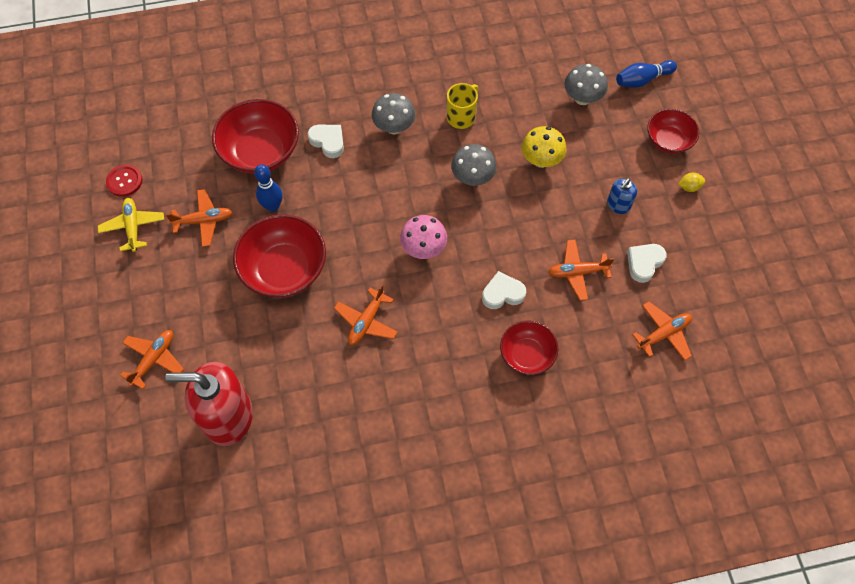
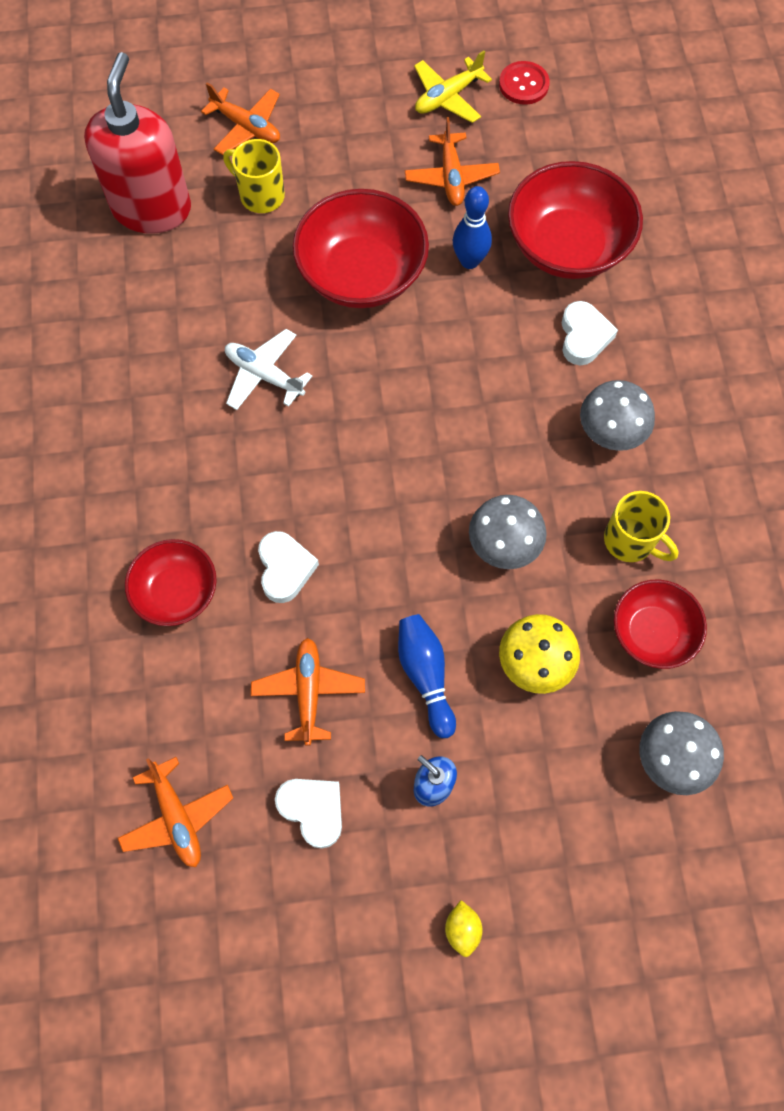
camera: 95 degrees right, 5 degrees up
(133, 227) = (448, 97): yellow plane -> yellow plane turned 150 degrees clockwise
(217, 342) = (260, 195): none -> yellow mug
(328, 142) = (583, 337): white heart -> white heart turned 45 degrees counterclockwise
(366, 321) = (264, 375): orange plane -> white plane
(423, 249) = (377, 460): pink mushroom -> none
(642, 80) = (716, 887): blue bowling pin -> blue bowling pin (425, 675)
(668, 140) = (570, 910): red bowl -> red bowl (652, 632)

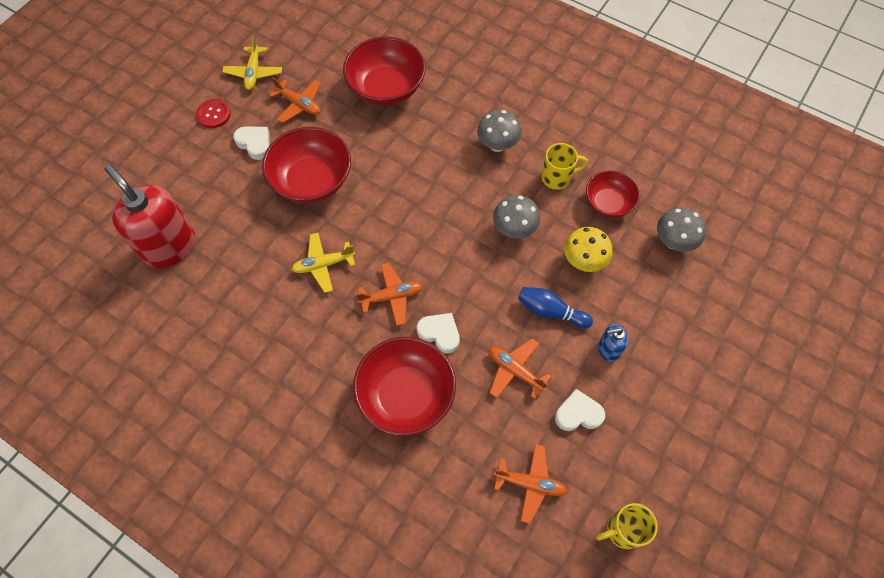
camera: 50 degrees left, 5 degrees down
(176, 592) = (406, 395): red bowl -> red bowl, size x1.65
(246, 127) = (171, 168): orange plane -> orange plane (391, 297)
(260, 195) = (218, 191): yellow mug -> yellow mug (623, 530)
(264, 375) = (323, 265): white plane -> yellow plane
(462, 929) = (688, 389): yellow lemon -> none
(469, 261) = (352, 131): blue bowling pin -> none
(523, 84) = (282, 39): red button -> red button (214, 114)
(583, 337) = (439, 117): white heart -> white heart (255, 144)

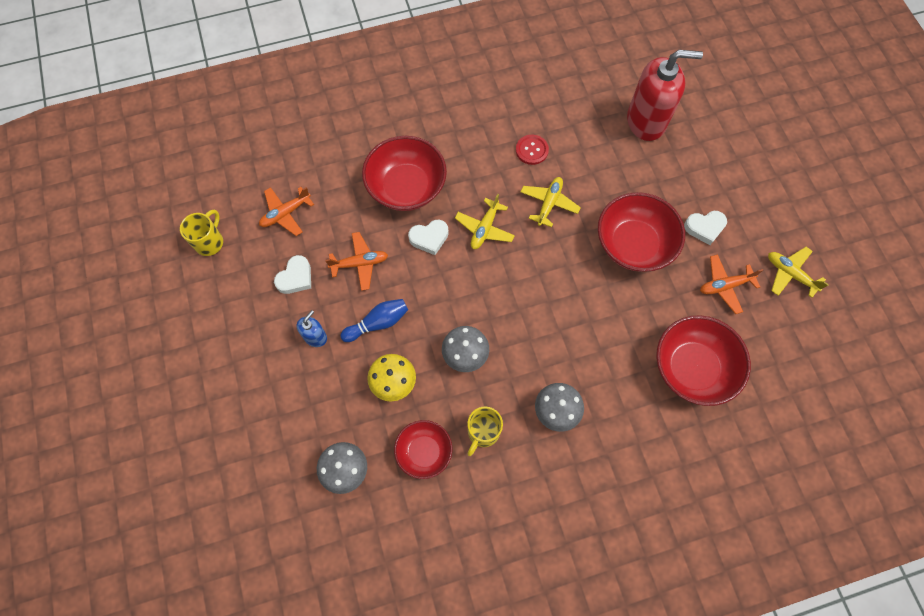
camera: 130 degrees right, 5 degrees up
(214, 114) = (760, 217): red button -> red button (532, 150)
(391, 297) = (484, 228): orange plane -> yellow plane

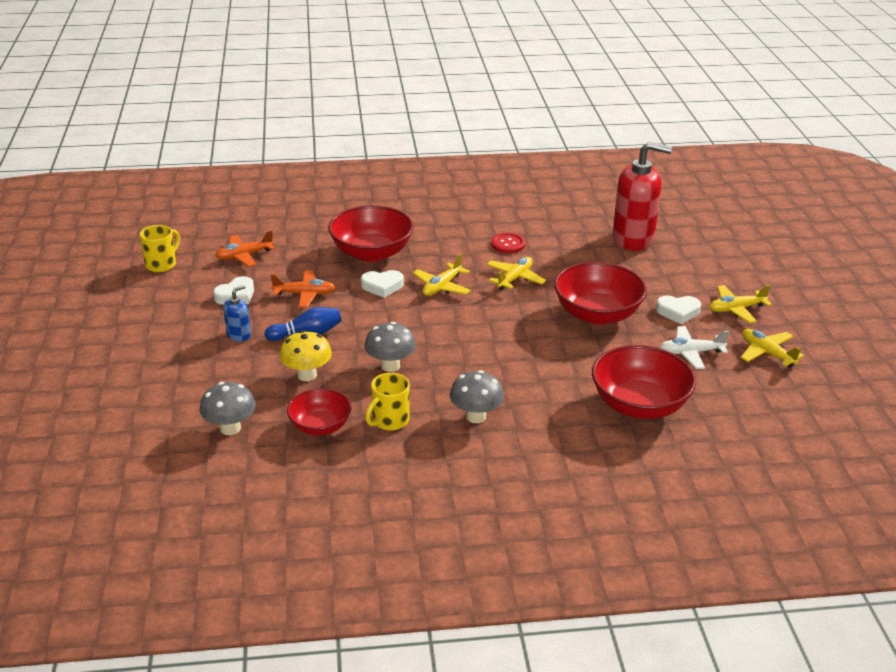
camera: 10 degrees right, 35 degrees down
(725, 286) = (691, 353): orange plane -> white plane
(755, 214) = (736, 309): none -> yellow plane

